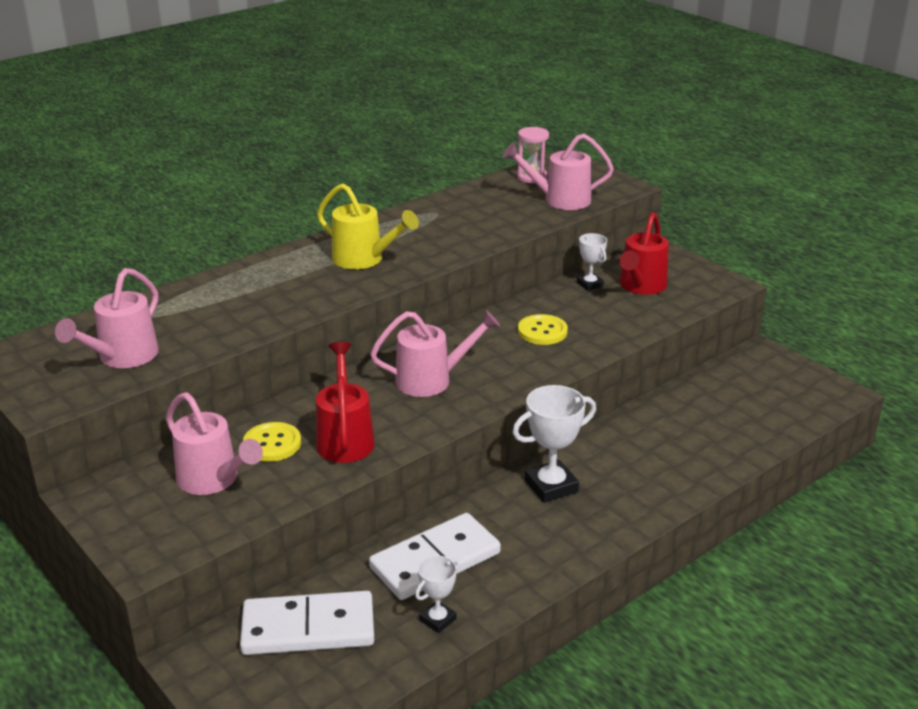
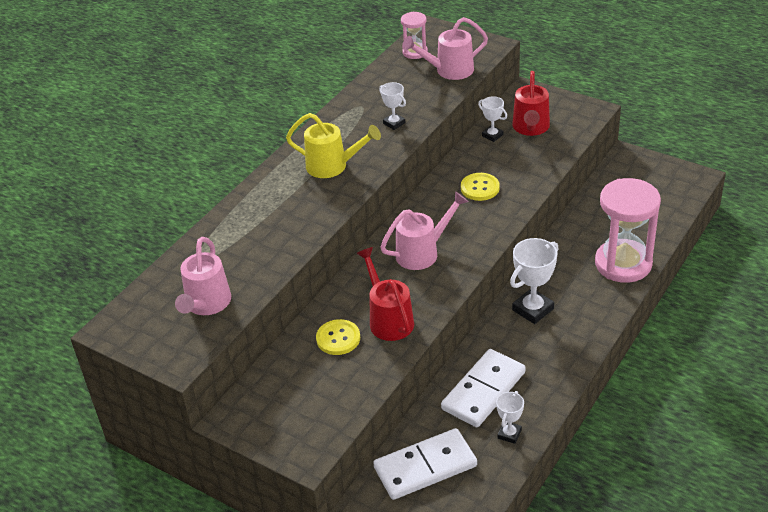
camera: 15 degrees left, 10 degrees up
(213, 480) = (314, 380): pink watering can -> none
(462, 235) = (394, 123): none -> white trophy
(696, 464) = (623, 264): none -> pink hourglass

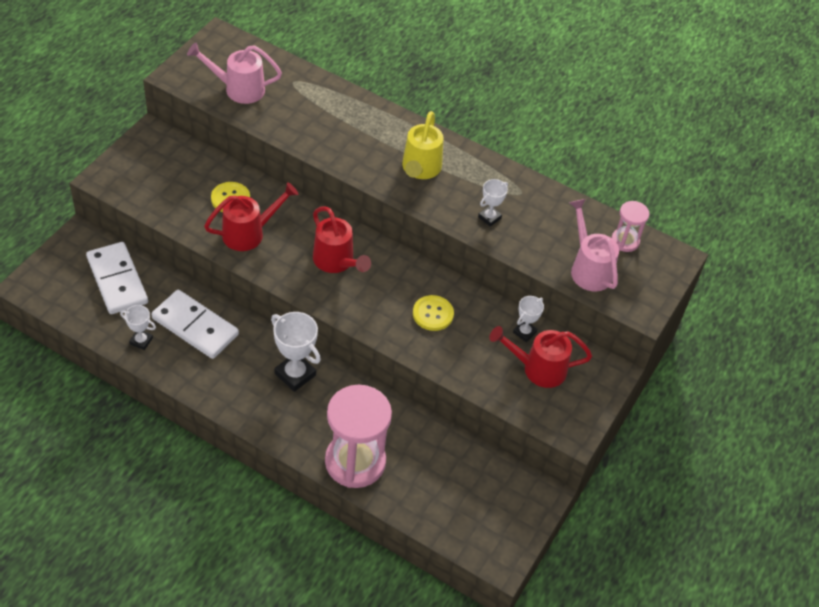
camera: 80 degrees right, 10 degrees up
(423, 252) = (336, 262): pink watering can -> red watering can

